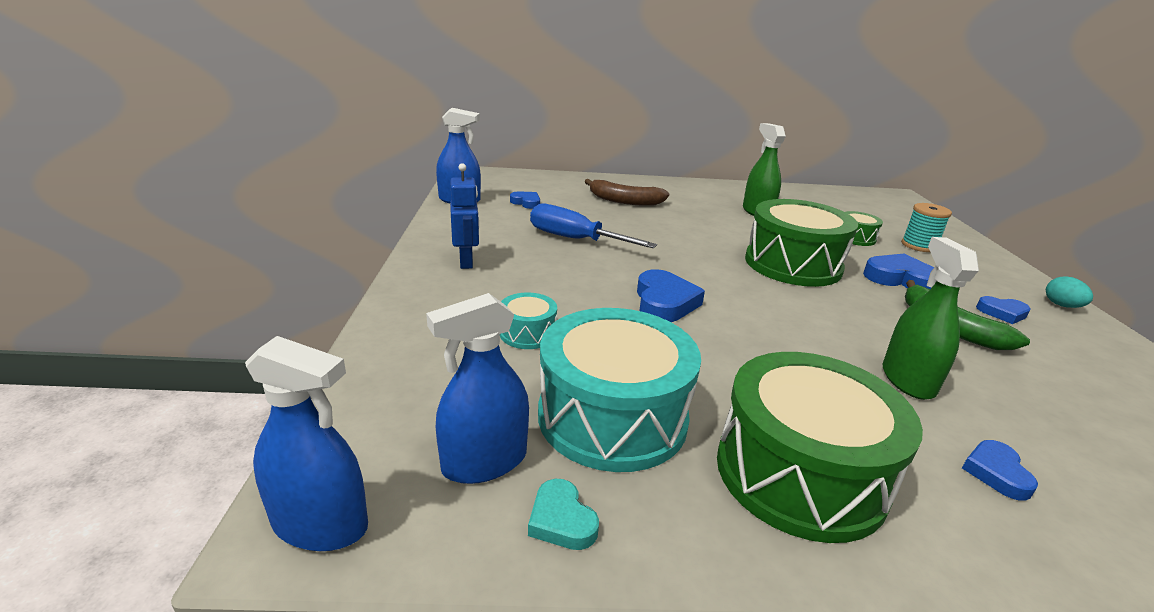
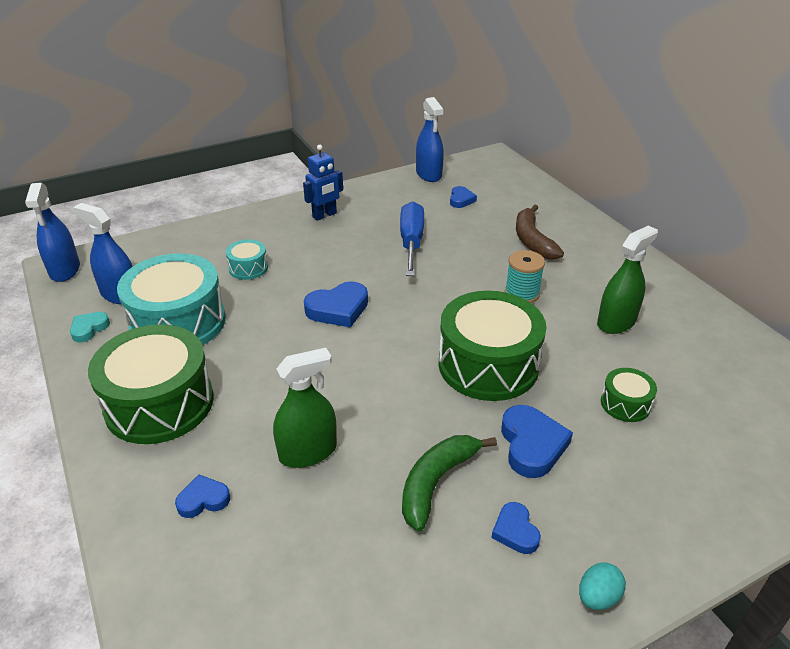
camera: 65 degrees right, 10 degrees up
(919, 245) = (668, 461): turquoise spool -> turquoise spool (522, 294)

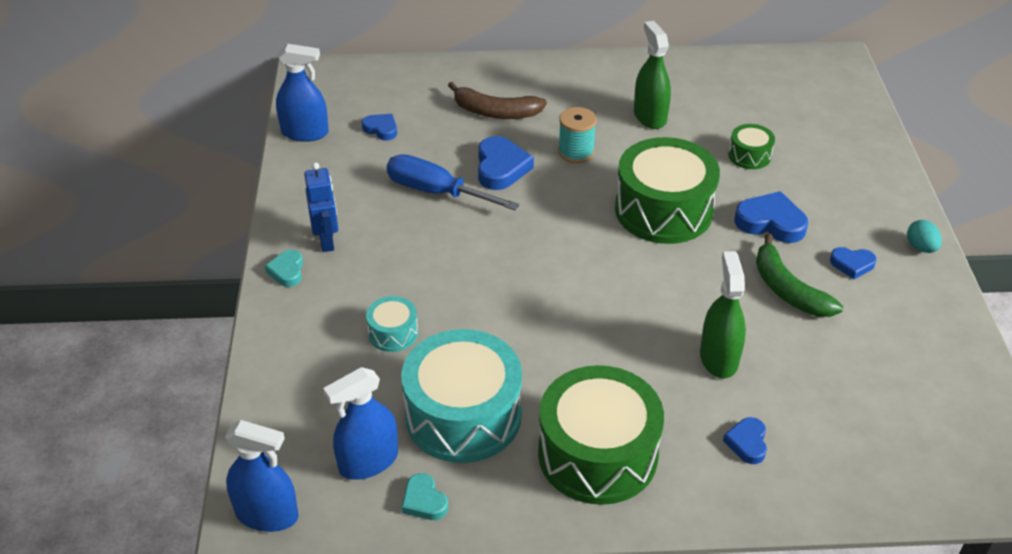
camera: 65 degrees left, 5 degrees up
(285, 210) = (287, 271): none -> turquoise heart
(338, 309) = (521, 281): blue heart -> blue heart (501, 168)

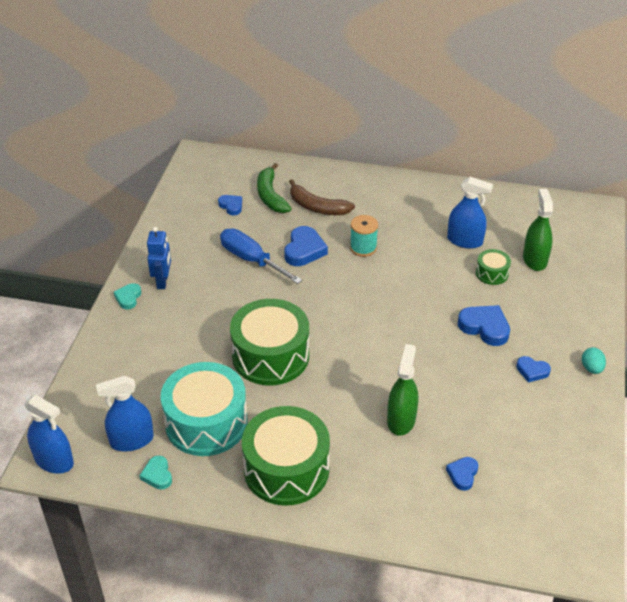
camera: 15 degrees right, 0 degrees up
(305, 133) = (177, 200): blue spray bottle -> blue spray bottle (465, 241)
(393, 333) = (182, 355): turquoise drum -> none
(650, 116) = (429, 230): green spray bottle -> green spray bottle (534, 259)
(663, 210) = (408, 303): green drum -> green drum (270, 356)
(747, 443) = (394, 484): blue heart -> blue heart (462, 474)
(787, 289) = (474, 380): green banana -> green banana (270, 196)

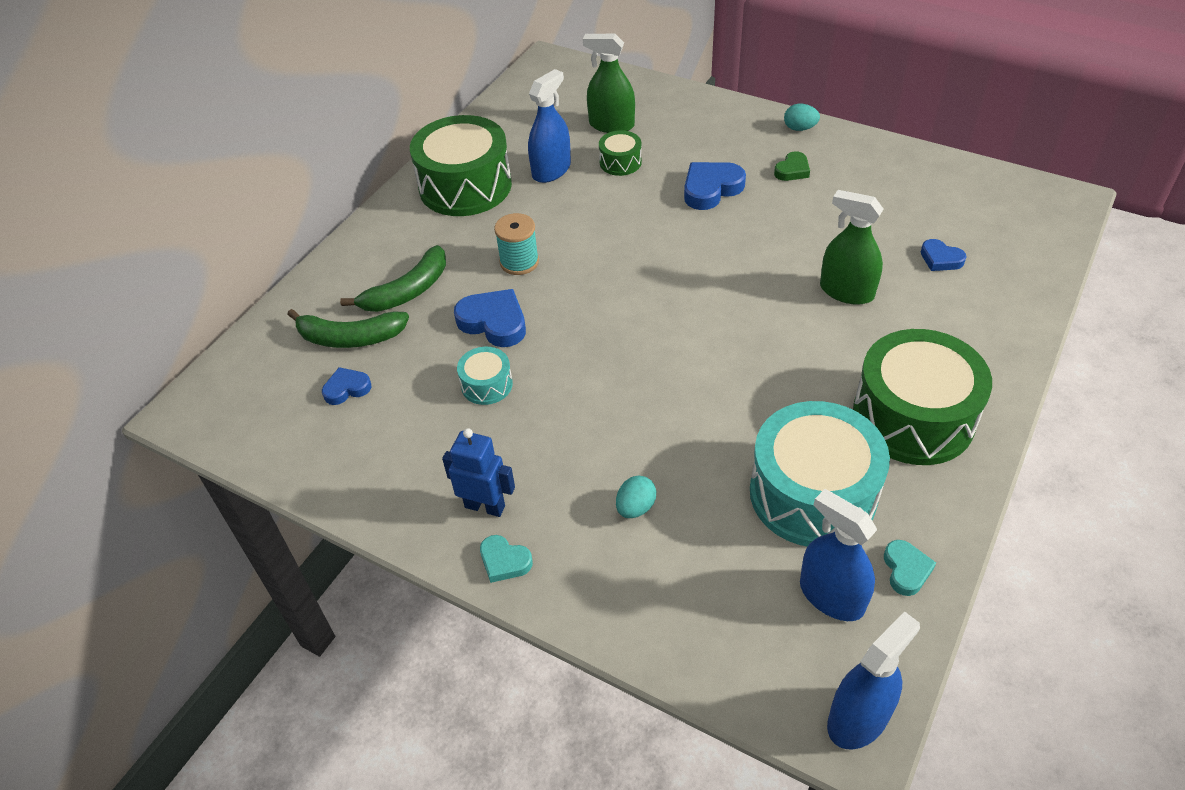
camera: 70 degrees left, 5 degrees up
(132, 440) = (831, 596): blue spray bottle -> blue spray bottle turned 135 degrees clockwise
(157, 475) = (906, 570): turquoise heart -> turquoise heart turned 90 degrees counterclockwise
(176, 343) = (635, 507): none -> turquoise egg
(251, 260) = (486, 385): blue screwdriver -> turquoise drum
(270, 356) = (698, 397): green drum -> green drum (465, 186)
(317, 207) = (407, 291): brown banana -> green banana
(532, 371) = (792, 170): blue heart -> green heart

